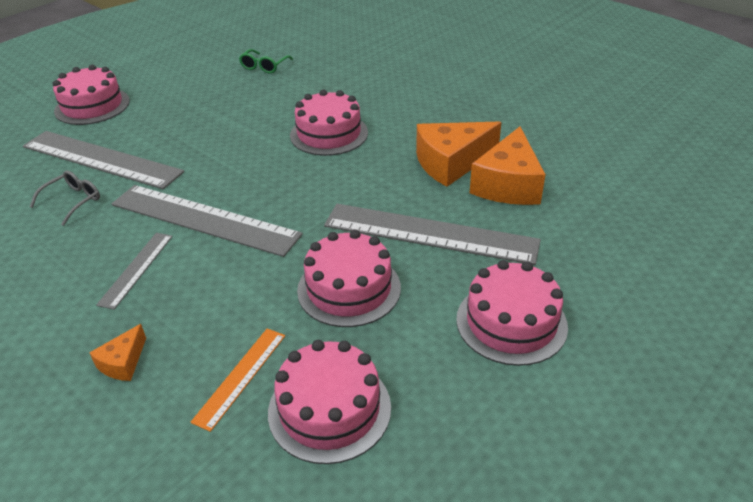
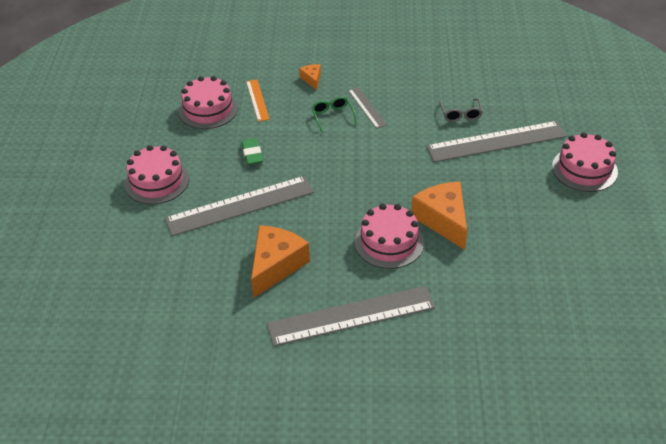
camera: 140 degrees right, 5 degrees up
(204, 219) = (375, 145): grey ruler -> grey ruler (351, 316)
(264, 66) = (542, 283): green glasses -> green glasses (333, 117)
(349, 289) = (252, 154): pink cake -> green eraser
(508, 184) = (222, 269): orange cheese -> orange cheese (443, 220)

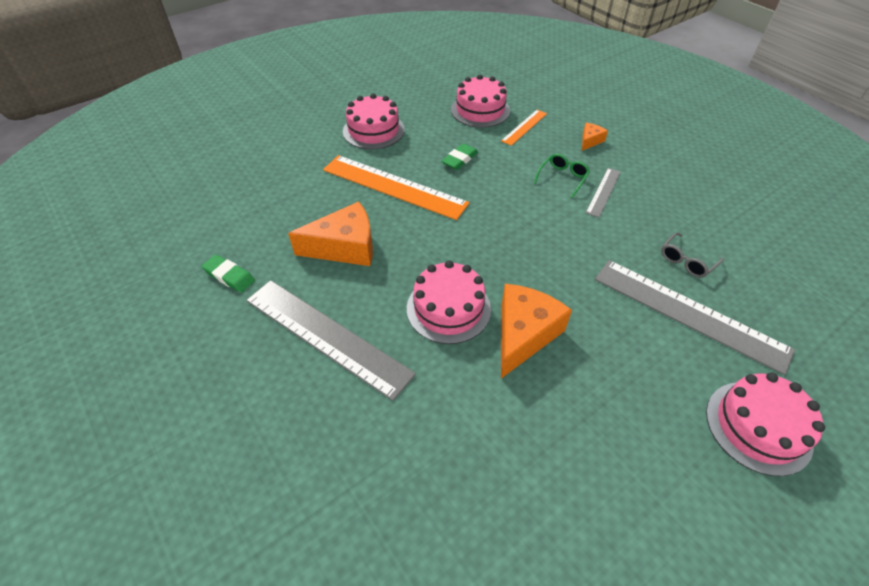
camera: 50 degrees right, 5 degrees up
(235, 346) = (229, 276): none -> green eraser
(240, 205) = (394, 186): grey ruler -> orange ruler

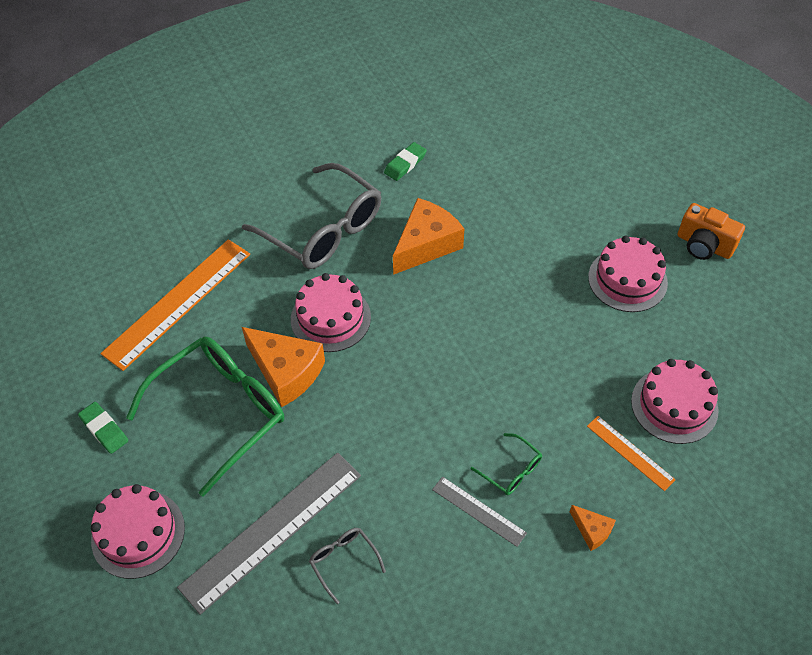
camera: 100 degrees right, 5 degrees up
(326, 336) = (322, 229): grey ruler -> grey glasses
(336, 98) = (704, 245): none -> orange camera
(345, 247) = (426, 245): orange cheese -> orange cheese turned 135 degrees counterclockwise
(394, 186) = (515, 291): orange ruler -> orange ruler (178, 303)
(459, 159) = (560, 362): green eraser -> green eraser (104, 429)
(592, 384) = (220, 412): none -> green glasses

